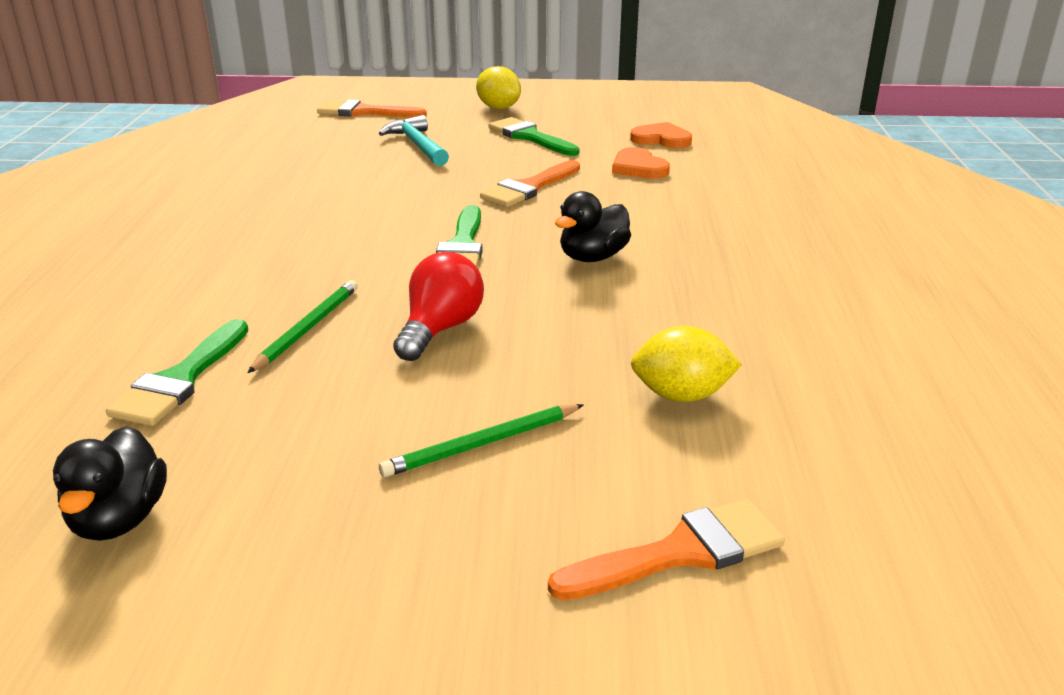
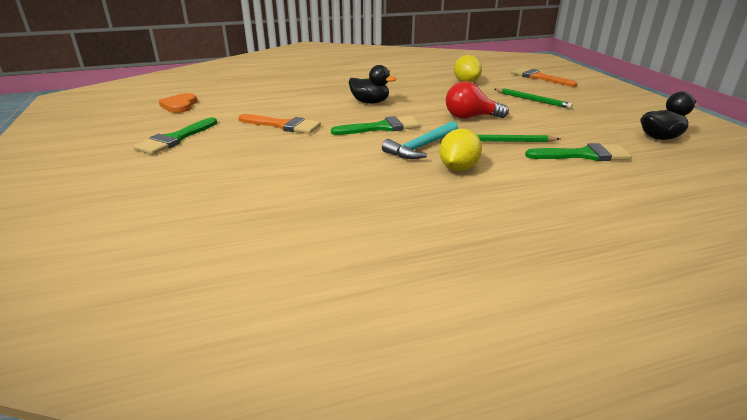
camera: 110 degrees left, 0 degrees up
(364, 112) = (81, 225): orange brush -> none
(417, 145) = (200, 174): turquoise hammer -> turquoise hammer (421, 147)
(498, 108) = (85, 161): yellow lemon -> yellow lemon (458, 168)
(638, 167) = (236, 106): orange heart -> none

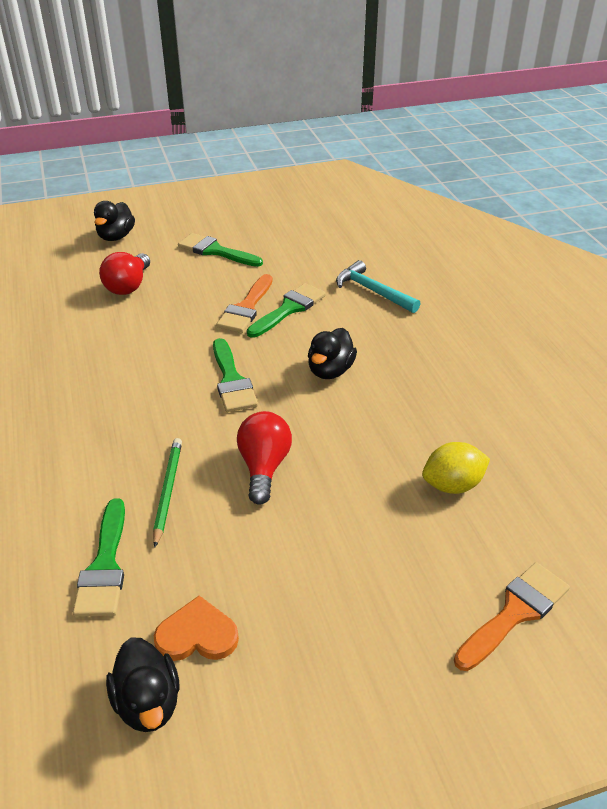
camera: 90 degrees right, 10 degrees up
(92, 191) = (116, 237): none -> black duck
(179, 105) = (314, 236): orange heart -> orange heart (197, 635)
(219, 174) = (128, 286): none -> red light bulb
(290, 112) = (289, 309): none -> green brush
(421, 147) = (163, 411): turquoise hammer -> turquoise hammer (372, 291)
(458, 168) = (98, 436): yellow lemon -> none
(532, 100) = (351, 563): green pencil -> none

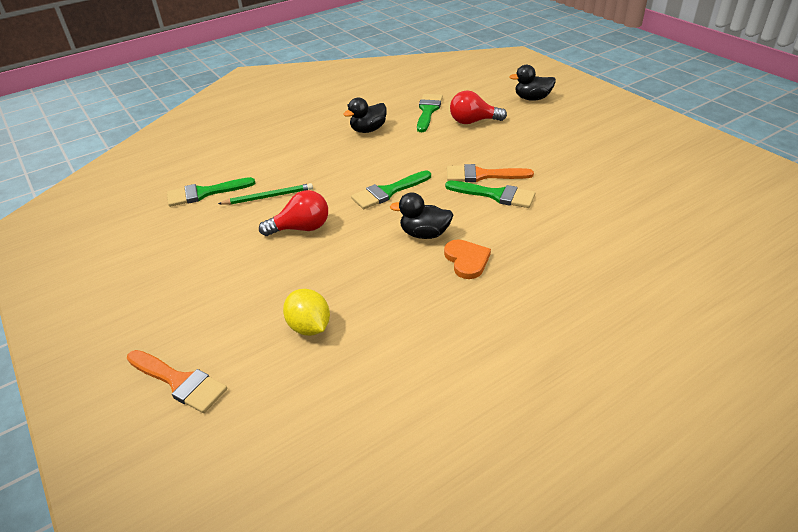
camera: 75 degrees right, 0 degrees up
(148, 702) = (113, 234): black duck -> black duck (368, 130)
(197, 635) = (157, 238): orange heart -> orange heart (467, 260)
(215, 251) = (551, 141): green brush -> green brush (428, 111)
(372, 291) = (558, 233): turquoise hammer -> none

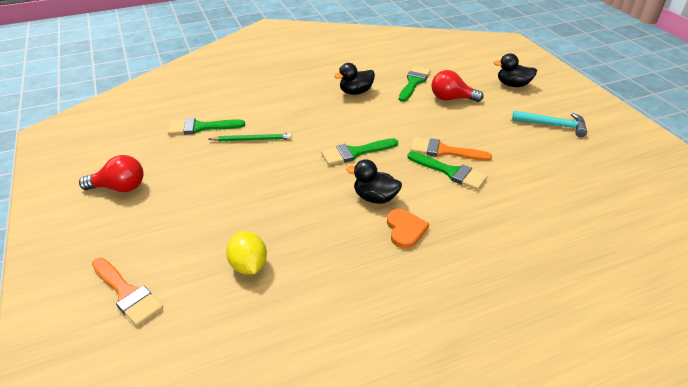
camera: 10 degrees right, 0 degrees up
(301, 228) = (270, 173): red light bulb -> red light bulb (120, 188)
(585, 132) = (553, 125): none -> turquoise hammer

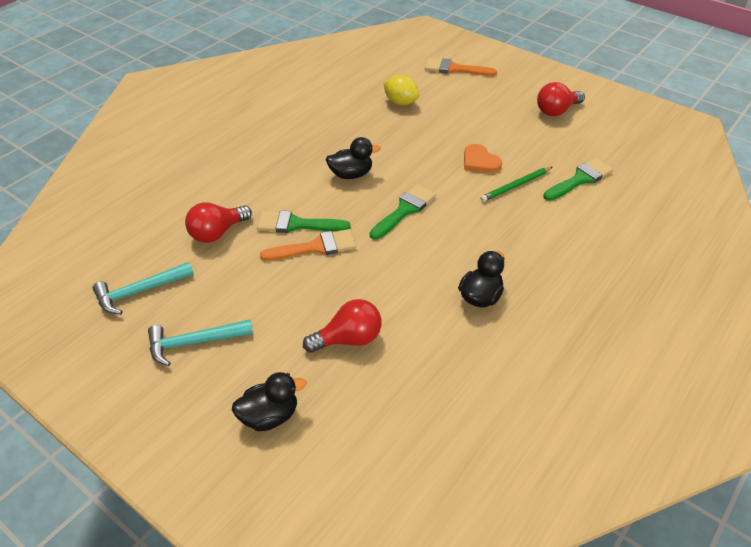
camera: 150 degrees right, 5 degrees up
(405, 230) = (309, 159): orange heart -> orange heart (480, 161)
(414, 82) = (420, 353): green brush -> none
(523, 188) = (217, 233): none -> red light bulb
(595, 166) = (139, 292): none -> turquoise hammer

